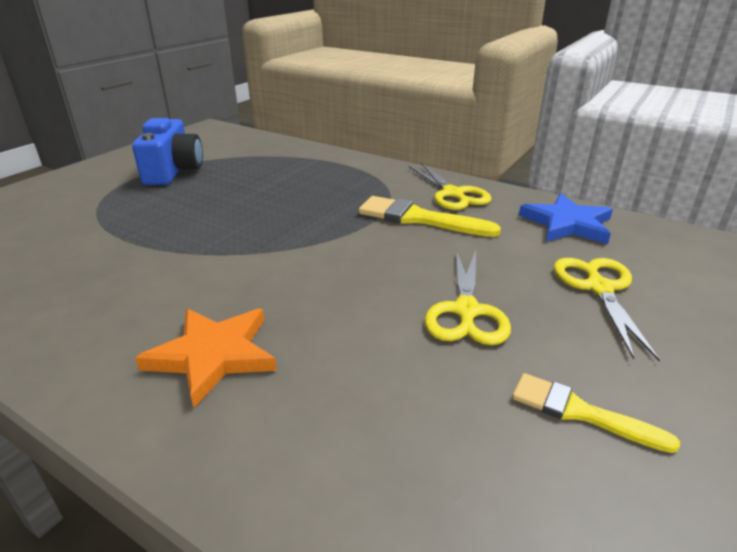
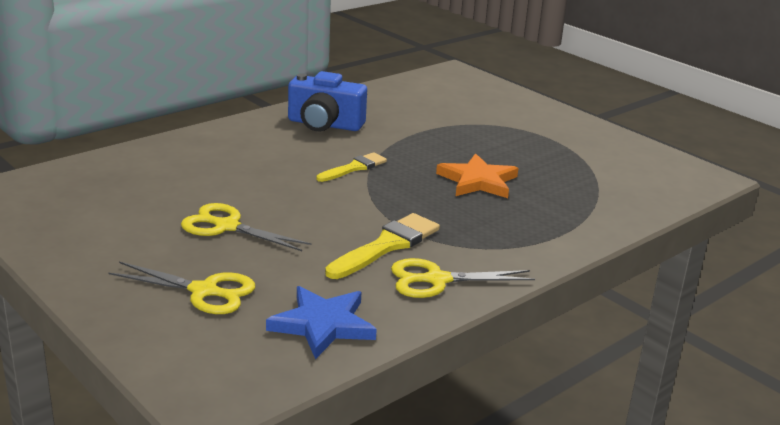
camera: 105 degrees right, 5 degrees down
(173, 171) = (560, 152): blue camera -> blue camera (324, 124)
(213, 355) = (254, 148): orange star -> orange star (478, 181)
(580, 412) = (105, 232): yellow brush -> yellow brush (354, 168)

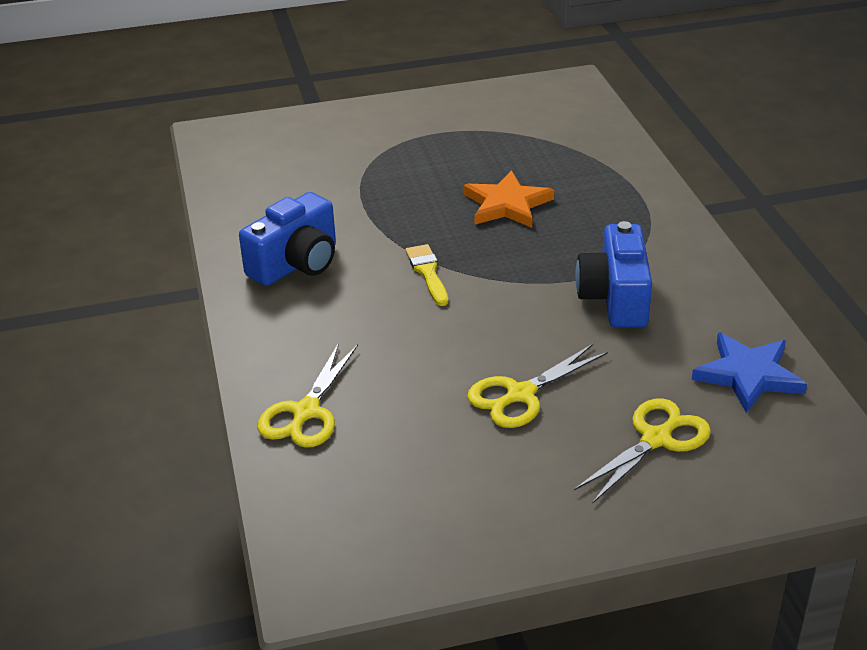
camera: 60 degrees left, 10 degrees up
(386, 246) = (615, 298): yellow brush -> blue camera
(437, 280) = (693, 287): yellow scissors -> yellow scissors (306, 412)

